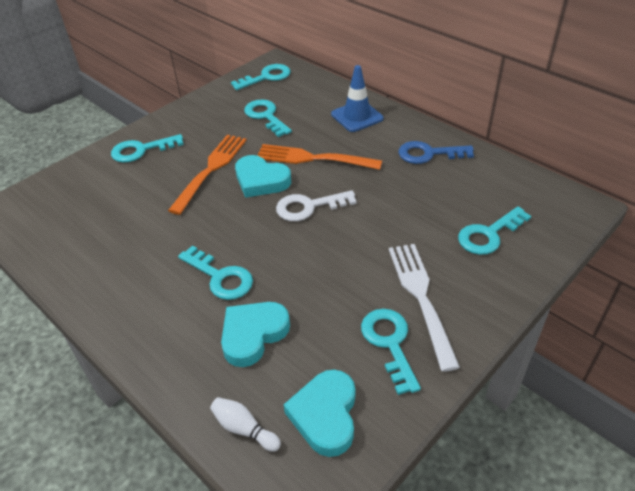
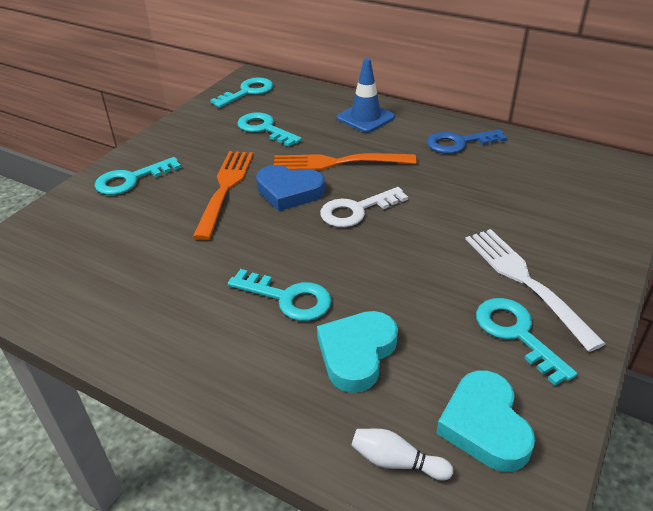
camera: 15 degrees left, 5 degrees down
(261, 180) = (289, 191): turquoise heart -> blue heart
(489, 234) = (561, 209): turquoise key -> none

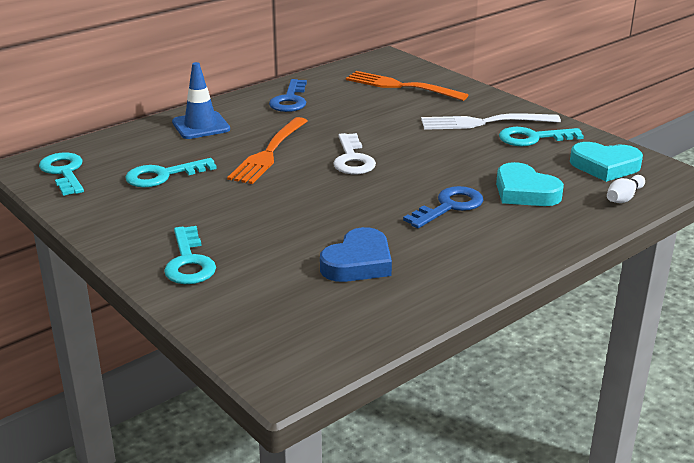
camera: 70 degrees left, 10 degrees down
(225, 189) = (262, 212): orange fork -> orange fork (402, 86)
(288, 298) = (449, 206): turquoise key -> blue key
(289, 191) = (296, 182): blue heart -> blue heart (358, 263)

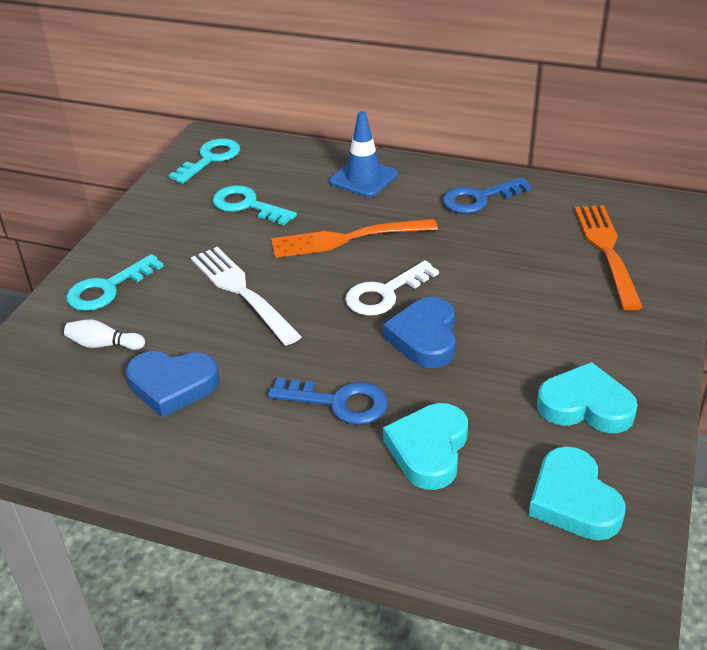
camera: 60 degrees right, 10 degrees up
(416, 161) = (424, 338): none -> blue heart
(485, 122) = (584, 350): white fork -> white fork (243, 292)
(533, 138) = (585, 406): turquoise key -> turquoise heart
(624, 198) = (496, 548): white bowling pin -> white bowling pin (104, 345)

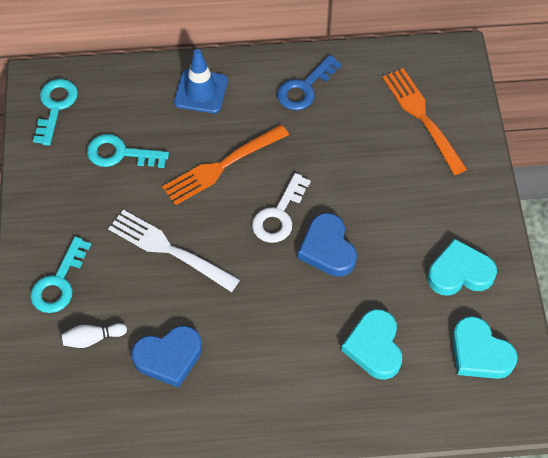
camera: 25 degrees left, 20 degrees up
(339, 402) = (295, 329): blue key -> none

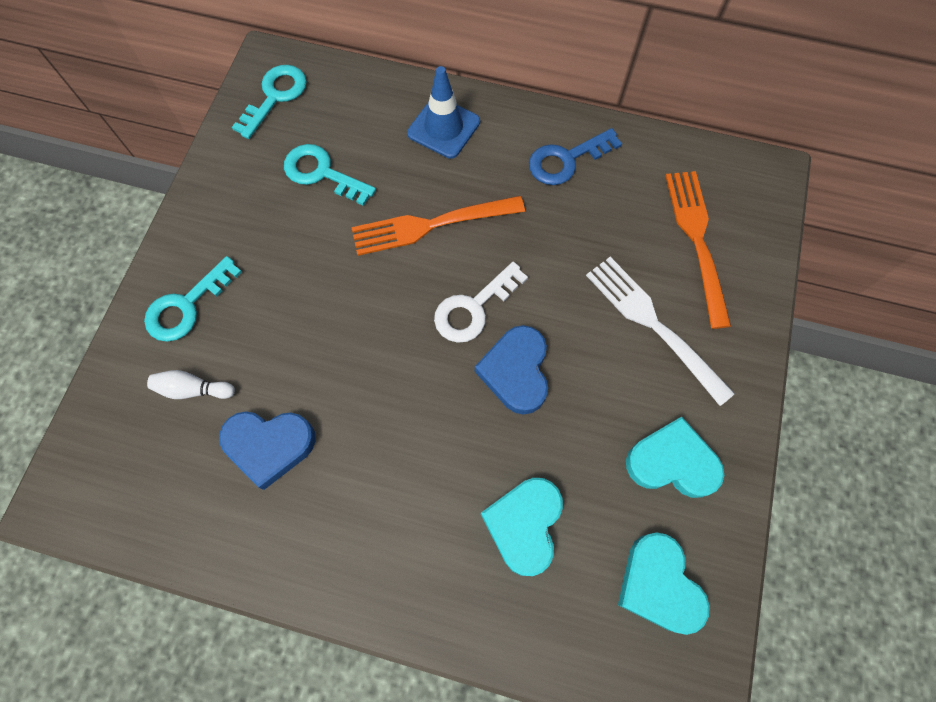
camera: 20 degrees right, 10 degrees up
(170, 250) = (328, 309): white fork -> white fork (654, 325)

